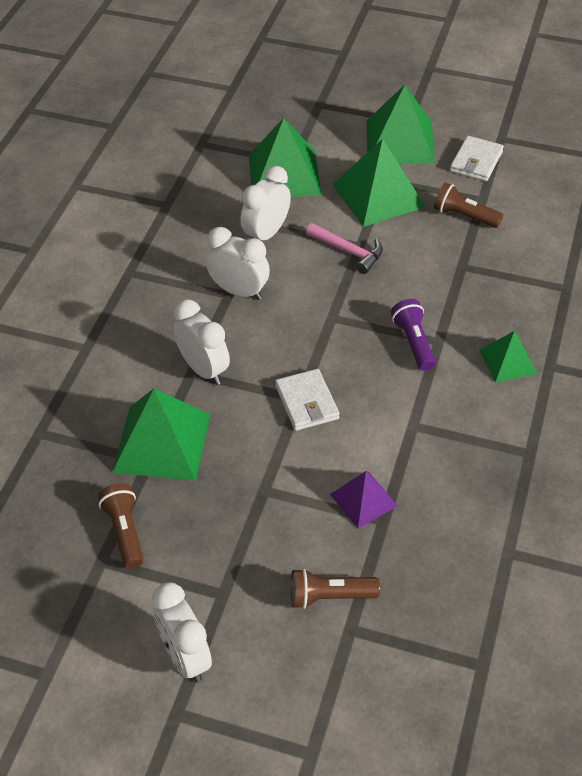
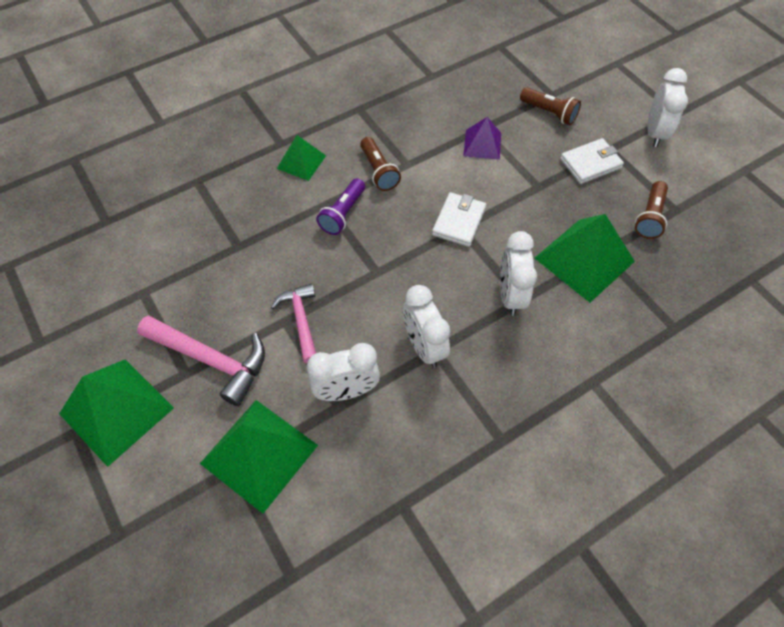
camera: 140 degrees left, 10 degrees up
(378, 195) = (212, 360): green pyramid -> pink hammer
(464, 216) = (177, 286): brown flashlight -> brown flashlight (379, 171)
(476, 161) = (93, 333): white wallet -> white wallet (590, 163)

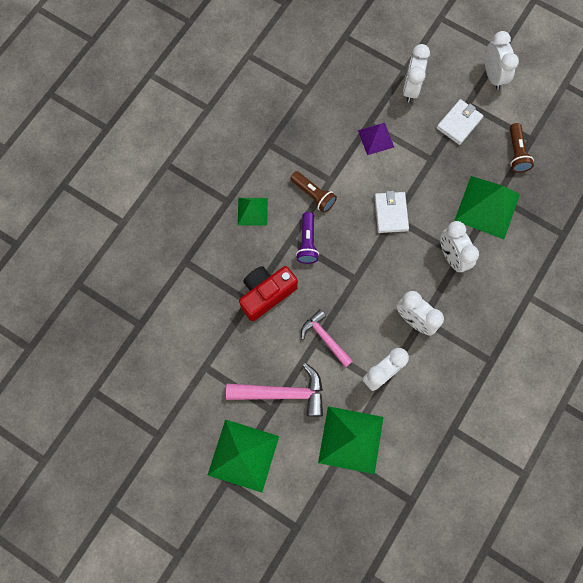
camera: 25 degrees left, 15 degrees up
(263, 246) = (266, 294): none -> red camera
(549, 113) = (411, 88): brown flashlight -> white clock

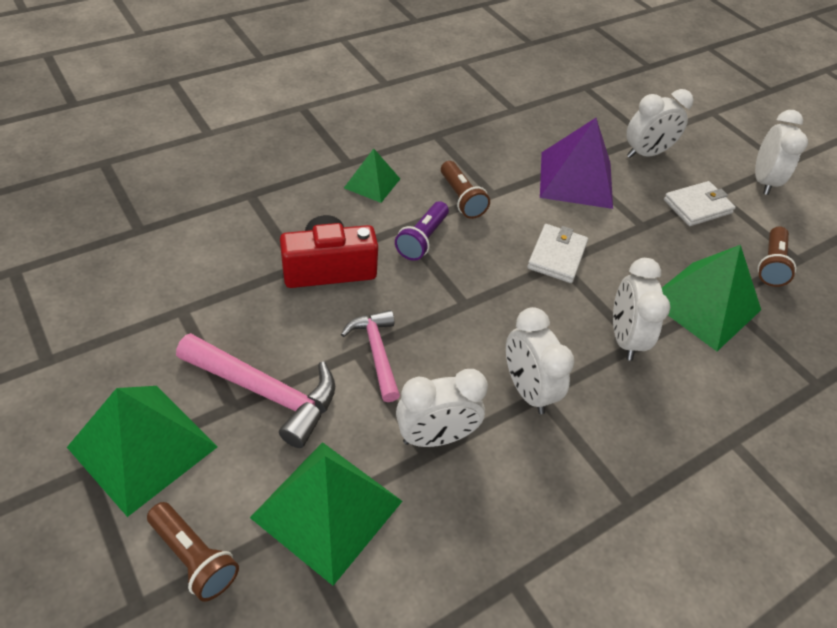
camera: 20 degrees right, 25 degrees down
(305, 494) = (194, 557): none -> brown flashlight
(376, 138) = (576, 179): purple pyramid -> purple pyramid, size x1.77
(411, 88) = (646, 154): white clock -> white clock turned 150 degrees counterclockwise

